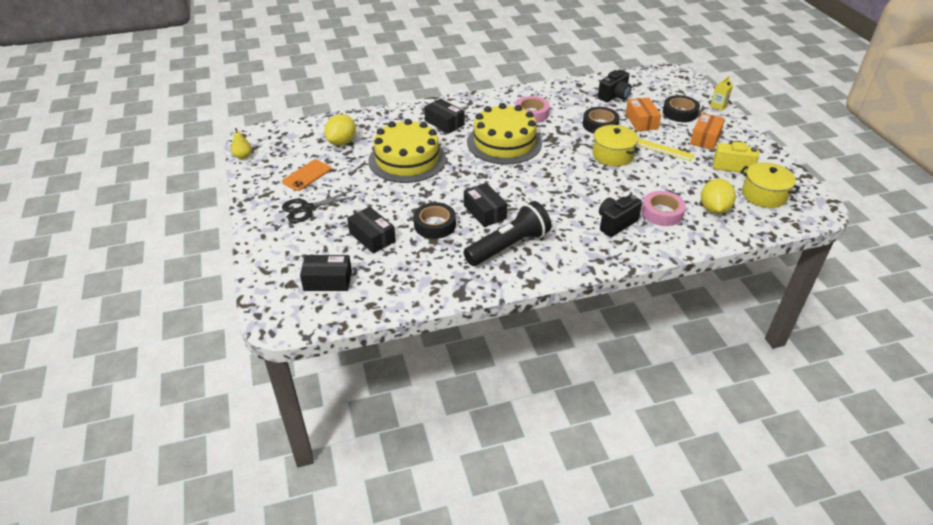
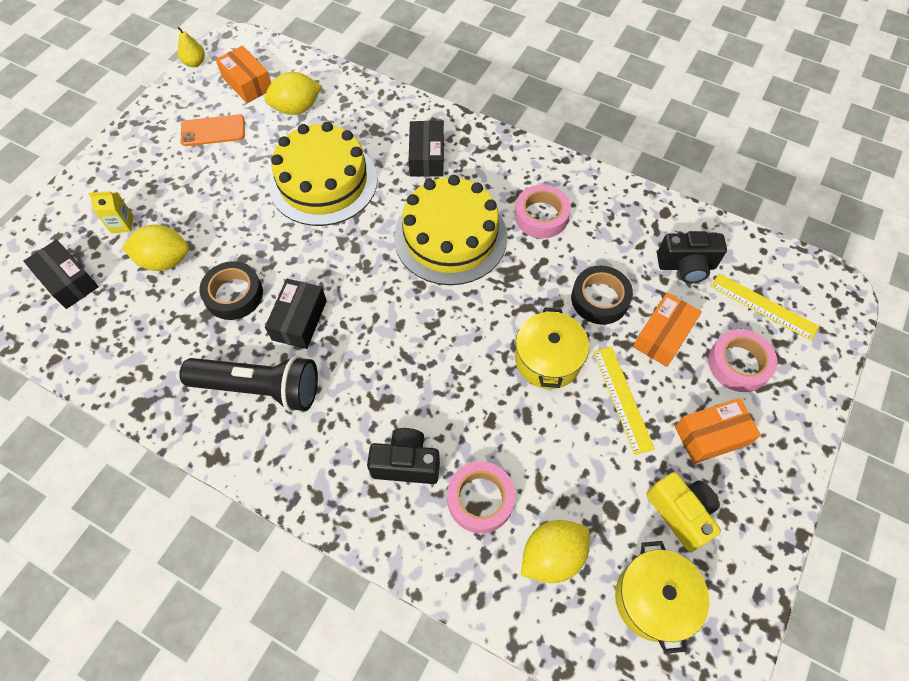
camera: 45 degrees right, 20 degrees up
(293, 147) = (247, 83): none -> orange box
(307, 208) = (161, 175): black scissors -> none
(372, 237) = (164, 260): black box -> yellow lemon
(660, 91) = (763, 306): none -> yellow ruler
(680, 113) = (738, 364): black tape -> pink tape
(718, 106) = (816, 397): yellow carton -> yellow carton (122, 224)

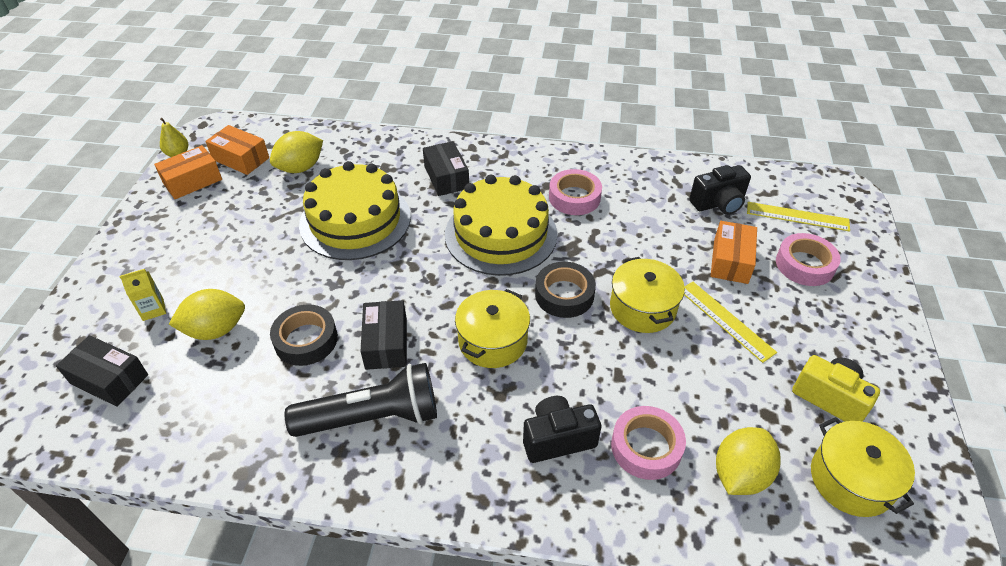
camera: 20 degrees left, 15 degrees down
(213, 130) = (221, 205): orange phone -> none
(392, 348) = (492, 341): none -> yellow pot
(599, 299) = (661, 247): black tape -> black tape (564, 295)
(711, 436) = (817, 327): orange box -> orange box (192, 181)

